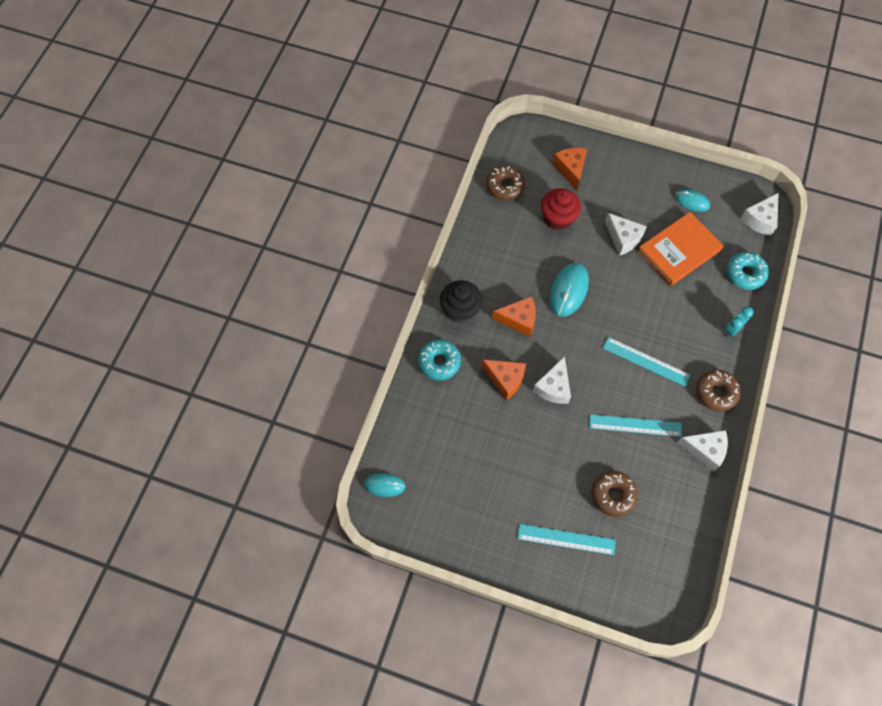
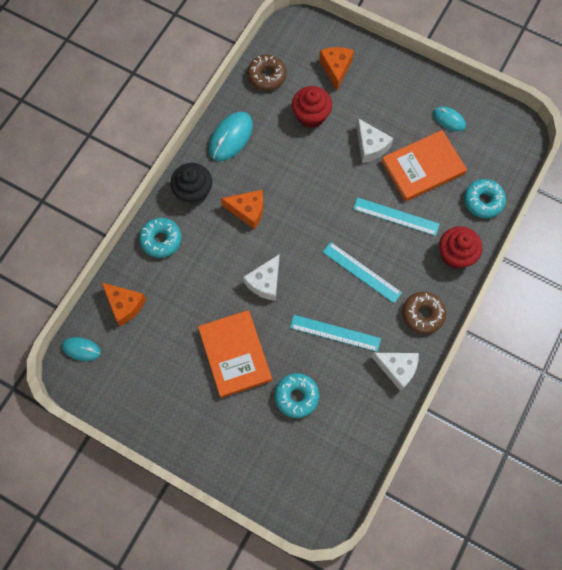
camera: 10 degrees right, 5 degrees up
(505, 379) = (220, 267): orange cheese -> orange cheese (125, 305)
(541, 464) = (235, 354): none -> orange book
(566, 539) = (241, 430): turquoise ruler -> turquoise ruler (396, 216)
(568, 290) = (303, 190): turquoise mouse -> turquoise mouse (231, 137)
(613, 495) = (296, 396): brown donut -> turquoise donut
(732, 329) = (455, 254): turquoise clock -> red cupcake
(760, 220) = (512, 149): white cheese -> none

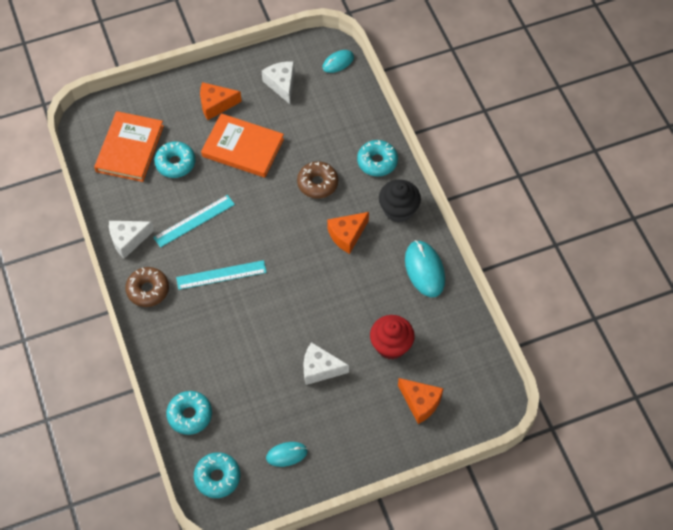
camera: 130 degrees right, 10 degrees down
(125, 305) = (346, 107): orange cheese -> orange cheese (216, 105)
(265, 282) = (277, 204): white cheese -> white cheese (281, 84)
(266, 76) = (461, 340): brown donut -> brown donut (317, 183)
(396, 216) = (241, 337): turquoise ruler -> none
(423, 167) = (263, 394): orange book -> orange book (130, 148)
(455, 254) = (168, 353): red cupcake -> none
(505, 148) = (217, 477): none -> turquoise donut

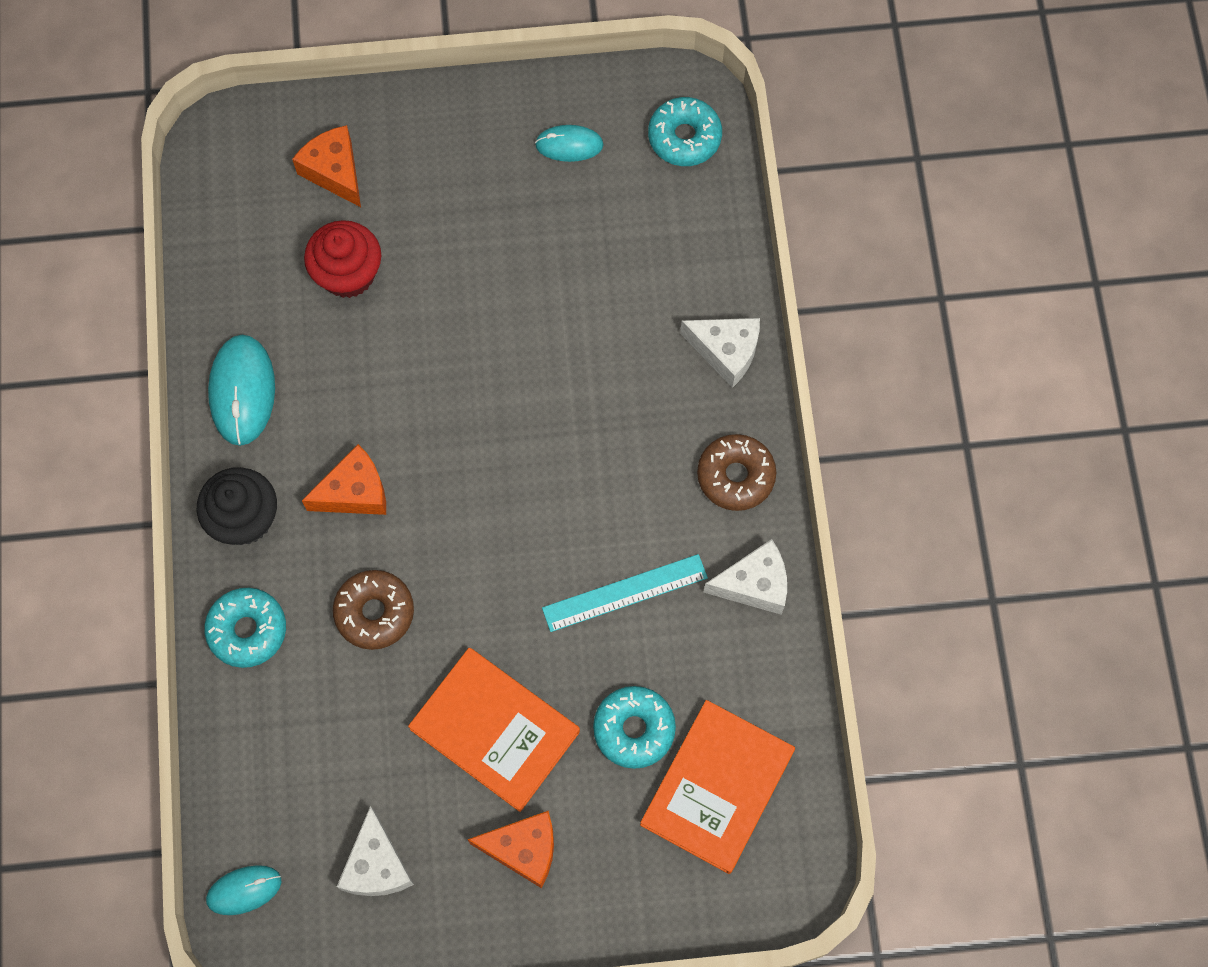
camera: 165 degrees left, 10 degrees up
(190, 415) = (707, 242): turquoise donut -> none
(221, 275) = (600, 472): turquoise ruler -> none
(320, 369) = (477, 264): white cheese -> white cheese (726, 351)

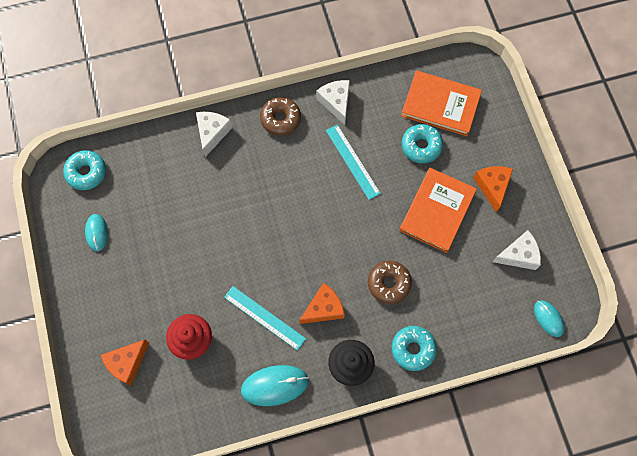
camera: 100 degrees left, 0 degrees up
(354, 492) = (323, 308): orange cheese -> orange cheese turned 90 degrees clockwise
(361, 392) = (264, 317): none -> turquoise ruler

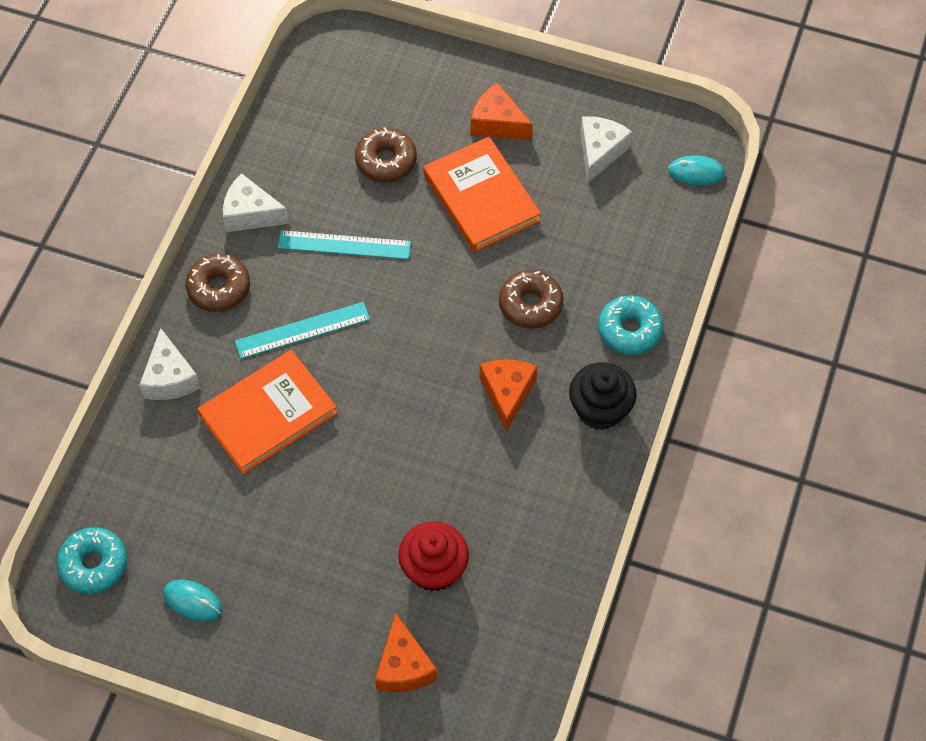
camera: 55 degrees left, 10 degrees down
(212, 133) = (170, 378): white cheese -> white cheese turned 150 degrees counterclockwise
(264, 317) = (468, 467): turquoise ruler -> turquoise ruler (302, 330)
(274, 385) = (562, 508): turquoise mouse -> none
(421, 146) = (386, 161): turquoise donut -> brown donut
(440, 105) = (350, 107): orange book -> orange book (268, 414)

